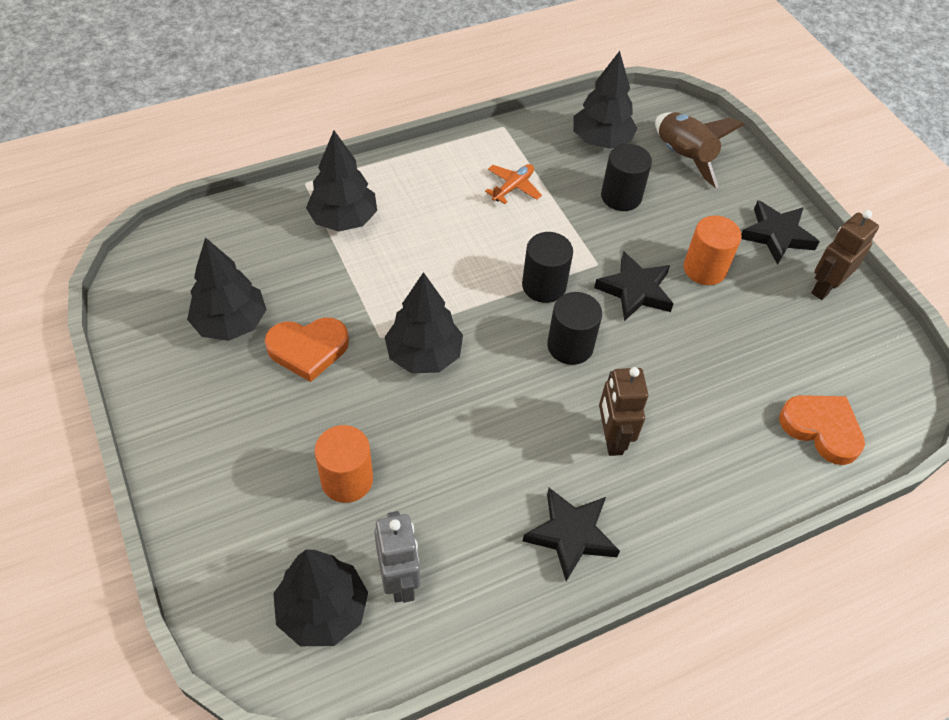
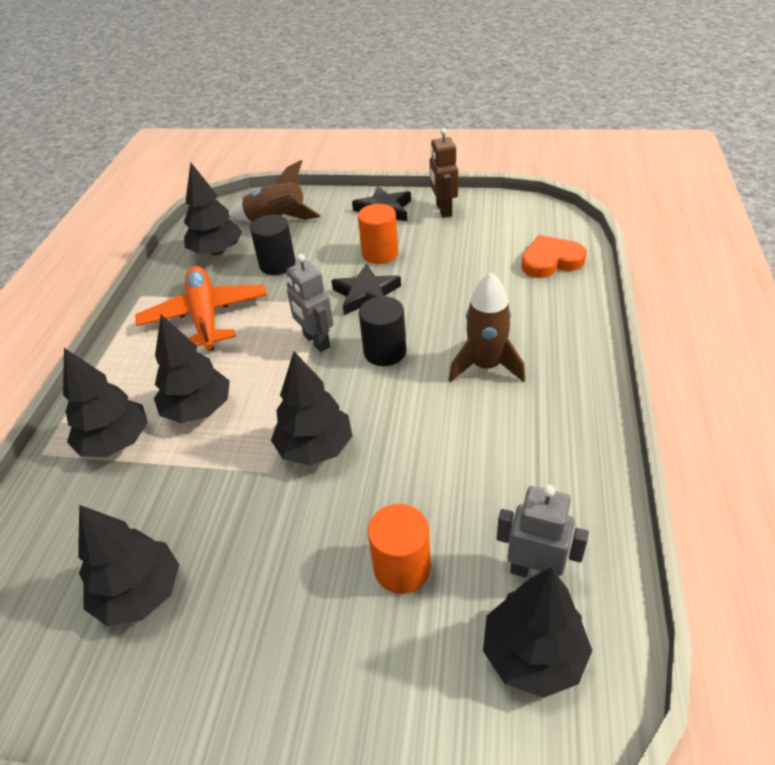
camera: 50 degrees left, 10 degrees down
(308, 349) = (232, 536): orange heart -> none
(409, 250) = (198, 409): none -> black tree
(513, 187) = (205, 317): orange plane -> orange plane, size x2.12
(544, 286) = (316, 341): black cylinder -> grey robot
(571, 535) = (556, 429): black star -> none
(611, 438) = (485, 366): brown robot -> brown rocket

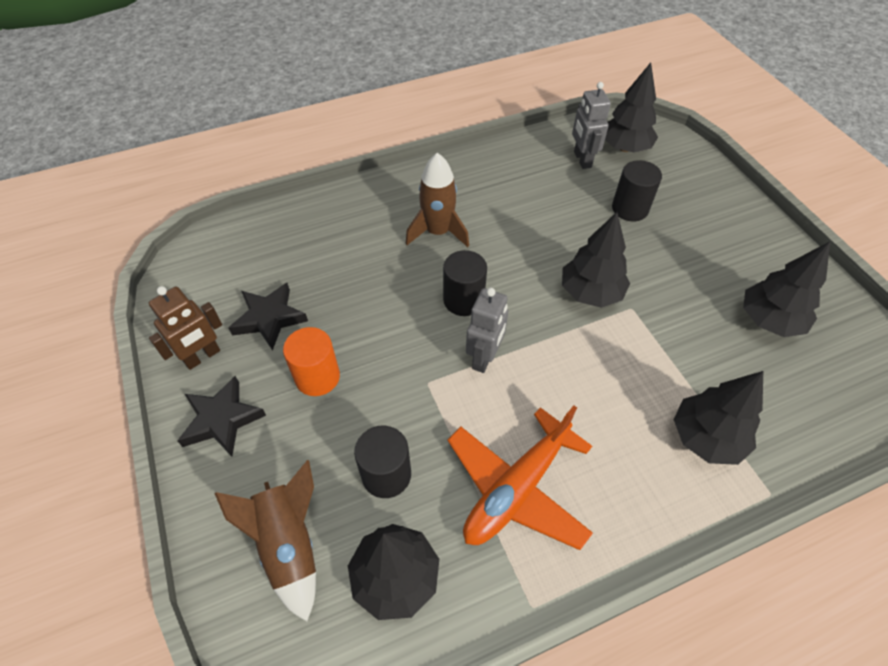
camera: 125 degrees left, 10 degrees up
(198, 409) = (624, 398): black tree -> none
(366, 294) = (394, 353): black star -> black star (269, 318)
(402, 568) = (630, 209): orange cylinder -> black cylinder
(551, 261) = (272, 237): orange heart -> none

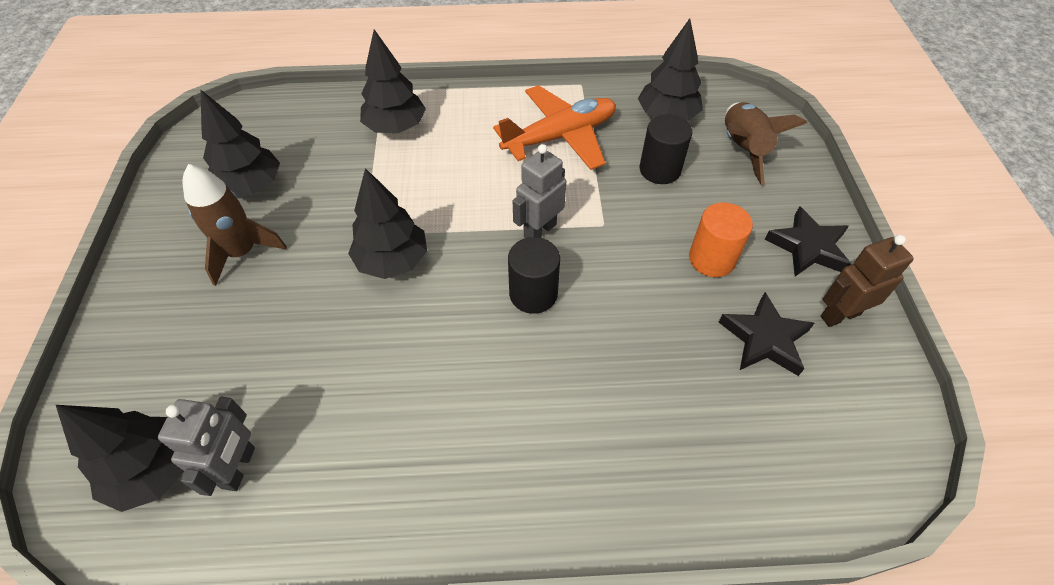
camera: 160 degrees left, 0 degrees up
(438, 232) = (524, 399): brown rocket -> brown rocket (242, 252)
(630, 209) = (255, 353): black cylinder -> none

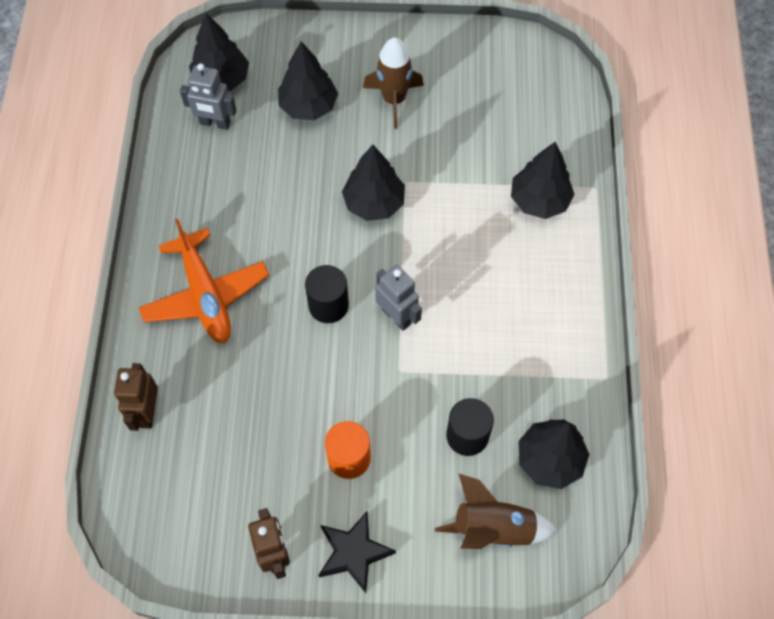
camera: 95 degrees right, 10 degrees up
(251, 186) = (466, 95): black tree -> black tree (308, 106)
(560, 137) = (520, 347): orange plane -> orange plane (205, 295)
(719, 486) = (147, 412): none -> brown robot
(765, 339) = (260, 480): black star -> none

